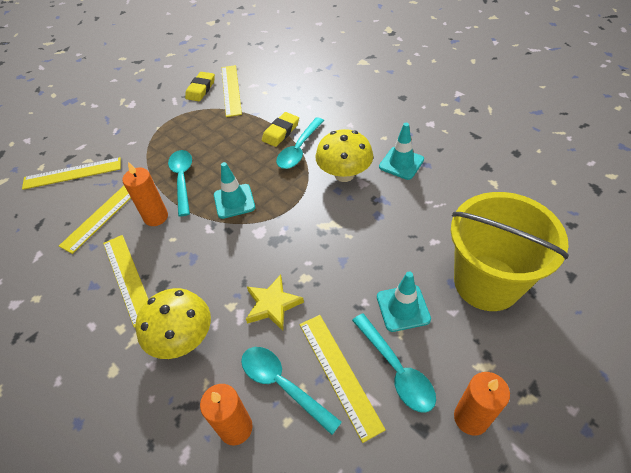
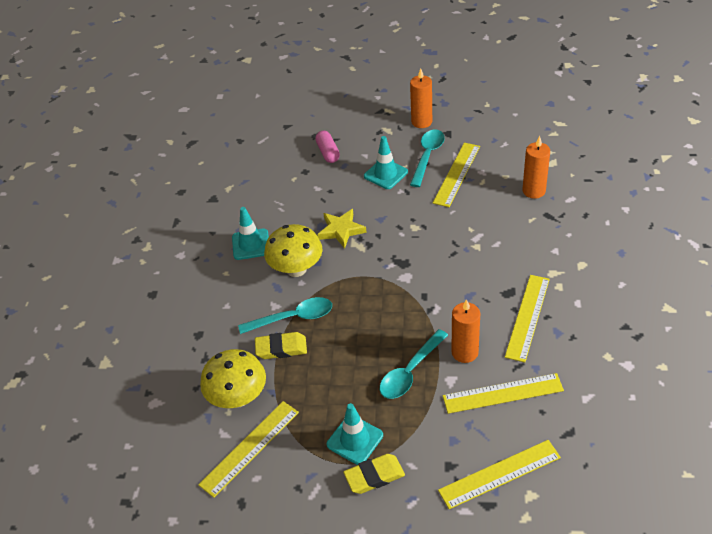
camera: 130 degrees left, 5 degrees down
(72, 173) = (499, 473): yellow ruler -> yellow ruler turned 60 degrees counterclockwise
(183, 338) = (523, 250): yellow mushroom -> yellow mushroom (238, 397)
(201, 89) = (272, 481): yellow eraser -> yellow eraser (374, 476)
(234, 201) = (394, 315): turquoise traffic cone -> turquoise traffic cone (355, 440)
(272, 305) = (451, 228): yellow star -> yellow star (341, 230)
(283, 385) = (490, 190): turquoise spoon -> none
(486, 282) = (328, 152): yellow bucket -> pink capsule

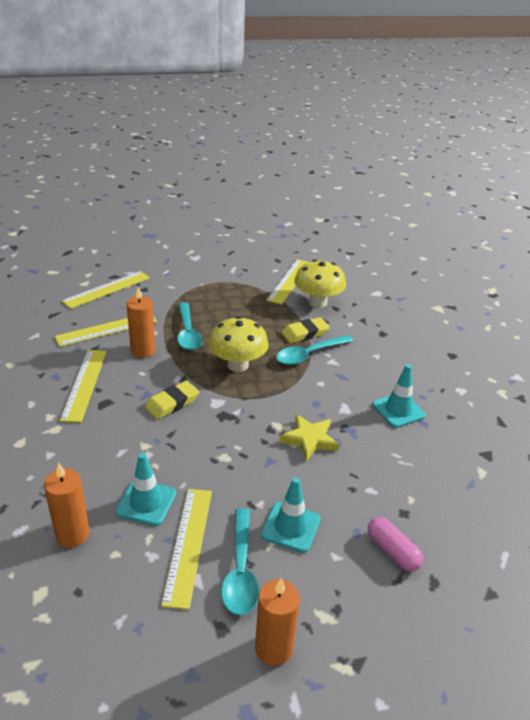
camera: 155 degrees right, 10 degrees down
(296, 269) = (333, 394): yellow mushroom -> yellow mushroom (238, 365)
(355, 440) = (217, 292): turquoise traffic cone -> turquoise traffic cone (146, 502)
(374, 476) = (195, 279): yellow eraser -> yellow eraser (172, 403)
(410, 371) = (188, 333): turquoise spoon -> turquoise spoon turned 150 degrees clockwise

